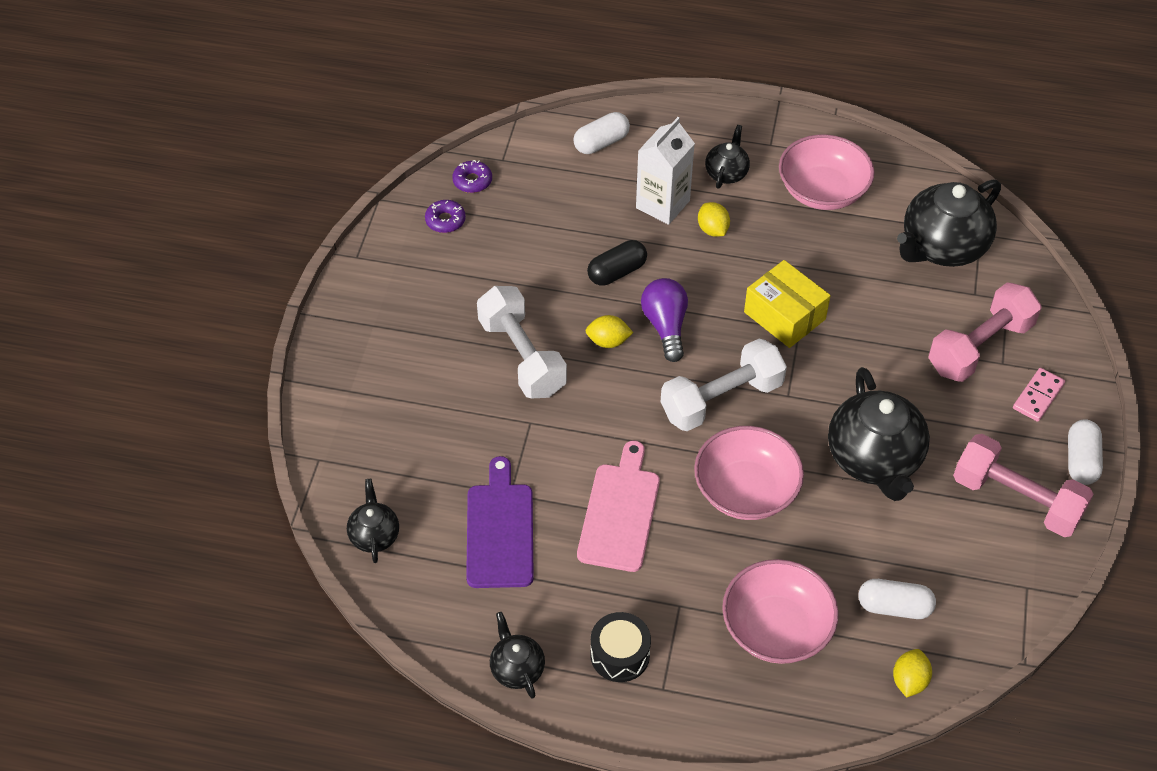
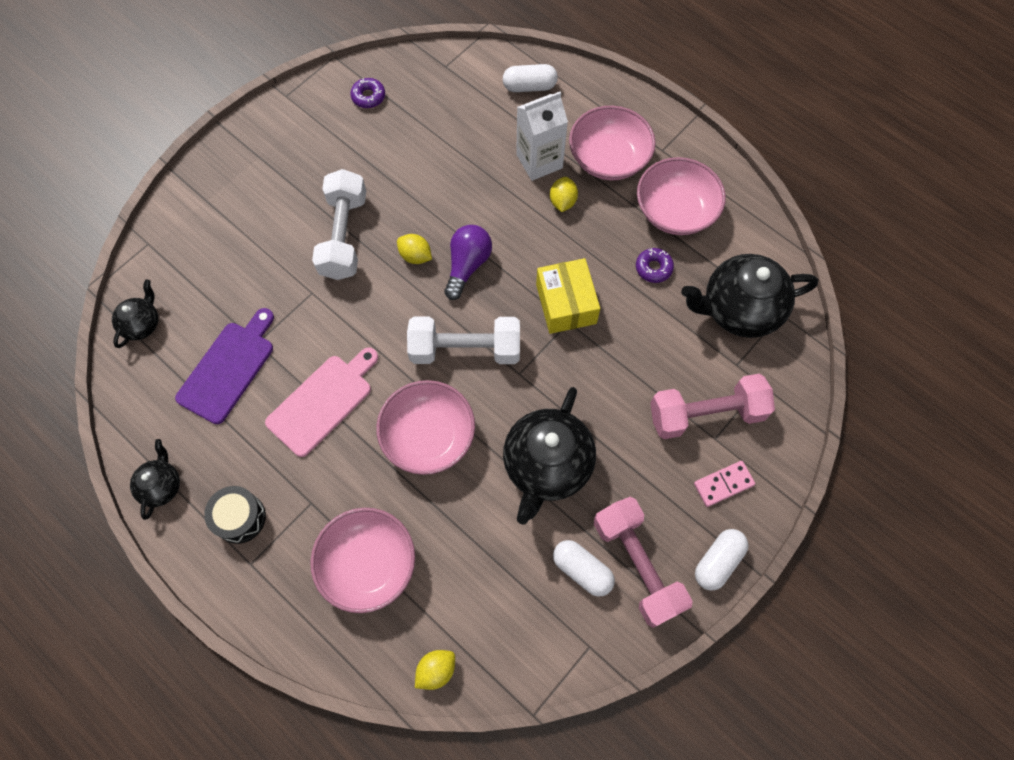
camera: 30 degrees right, 15 degrees up
(472, 181) = (411, 73): purple donut -> purple donut (653, 268)
(617, 272) = (463, 201): black capsule -> none
(726, 173) = (609, 158): black teapot -> pink bowl
(894, 607) = (470, 600): white capsule -> white capsule (582, 570)

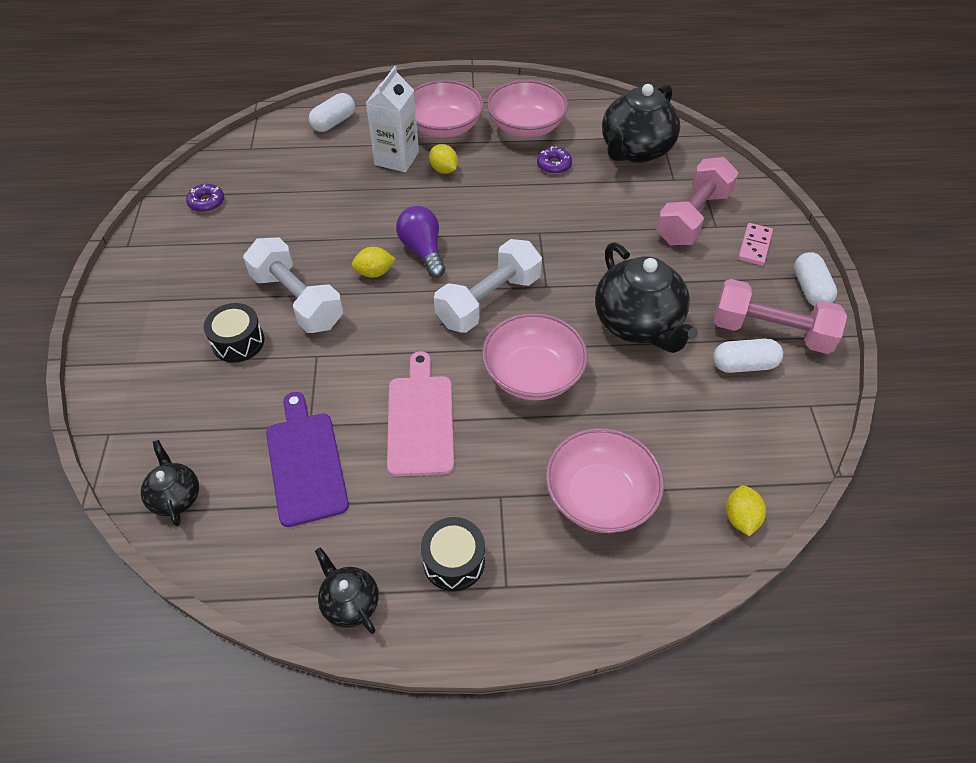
camera: 45 degrees left, 15 degrees down
(277, 238) = (238, 342): none -> black drum
(566, 304) = (523, 223): yellow box -> none

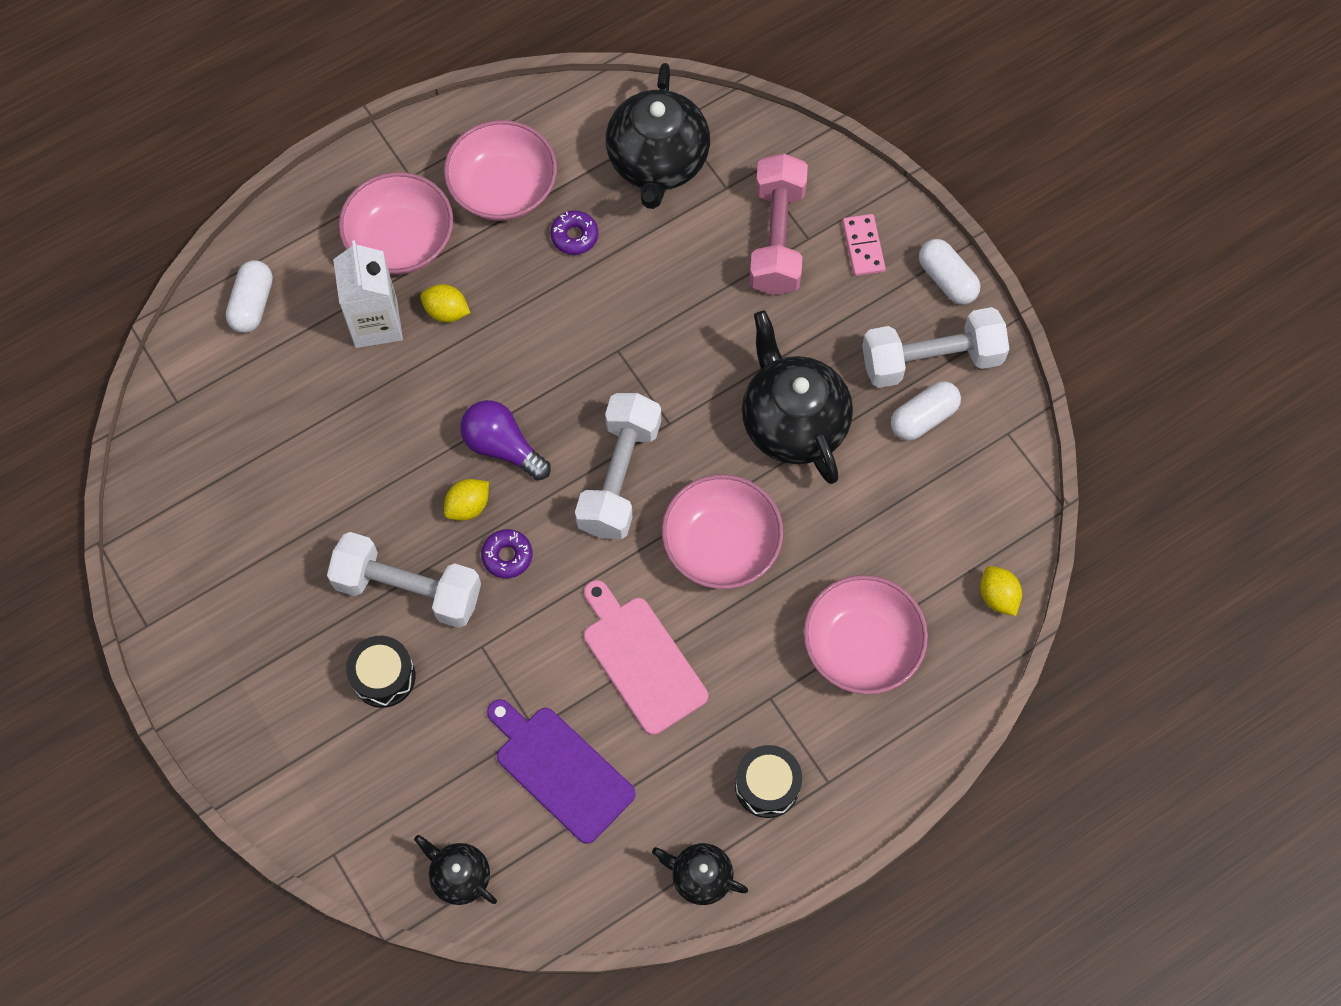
camera: 30 degrees left, 15 degrees up
(207, 202) = (191, 513): purple donut -> purple donut (507, 556)
(638, 324) = (793, 422): black teapot -> black teapot turned 150 degrees counterclockwise
(770, 331) = (931, 359): pink dumbbell -> white dumbbell

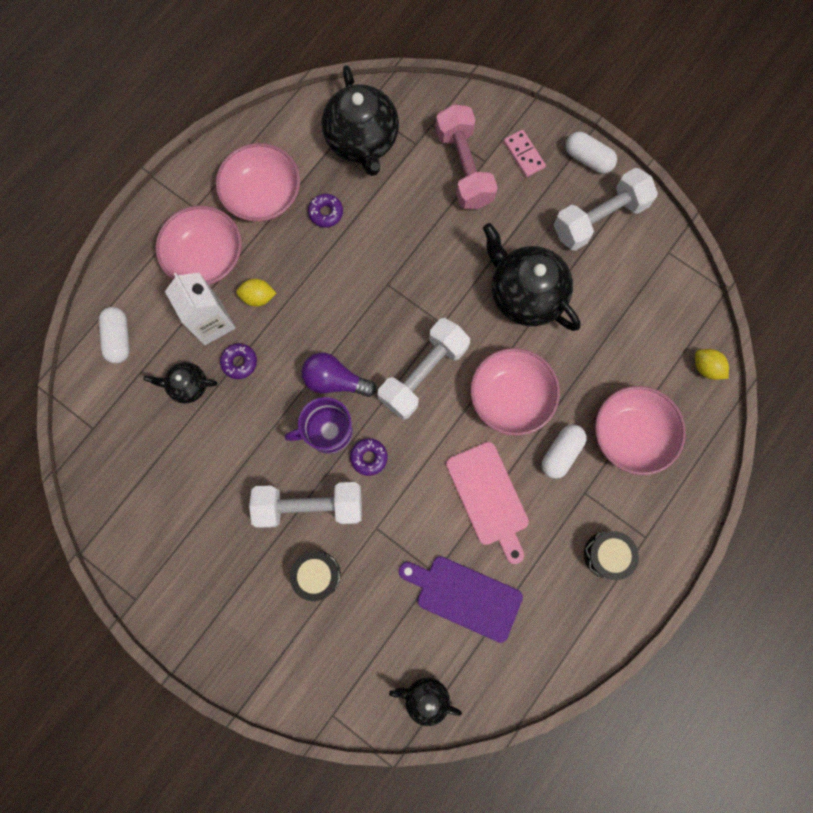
camera: 20 degrees left, 10 degrees up
(390, 383) = (239, 362): none -> purple donut
(468, 506) = (328, 431): yellow lemon -> purple mug
(619, 476) = (423, 373): white dumbbell -> white dumbbell turned 45 degrees clockwise
(641, 660) = (488, 498): pink cutting board -> pink cutting board turned 150 degrees counterclockwise
(700, 877) = (587, 635): black teapot -> black teapot (188, 386)
(923, 418) = (610, 260): white capsule -> white capsule (561, 453)

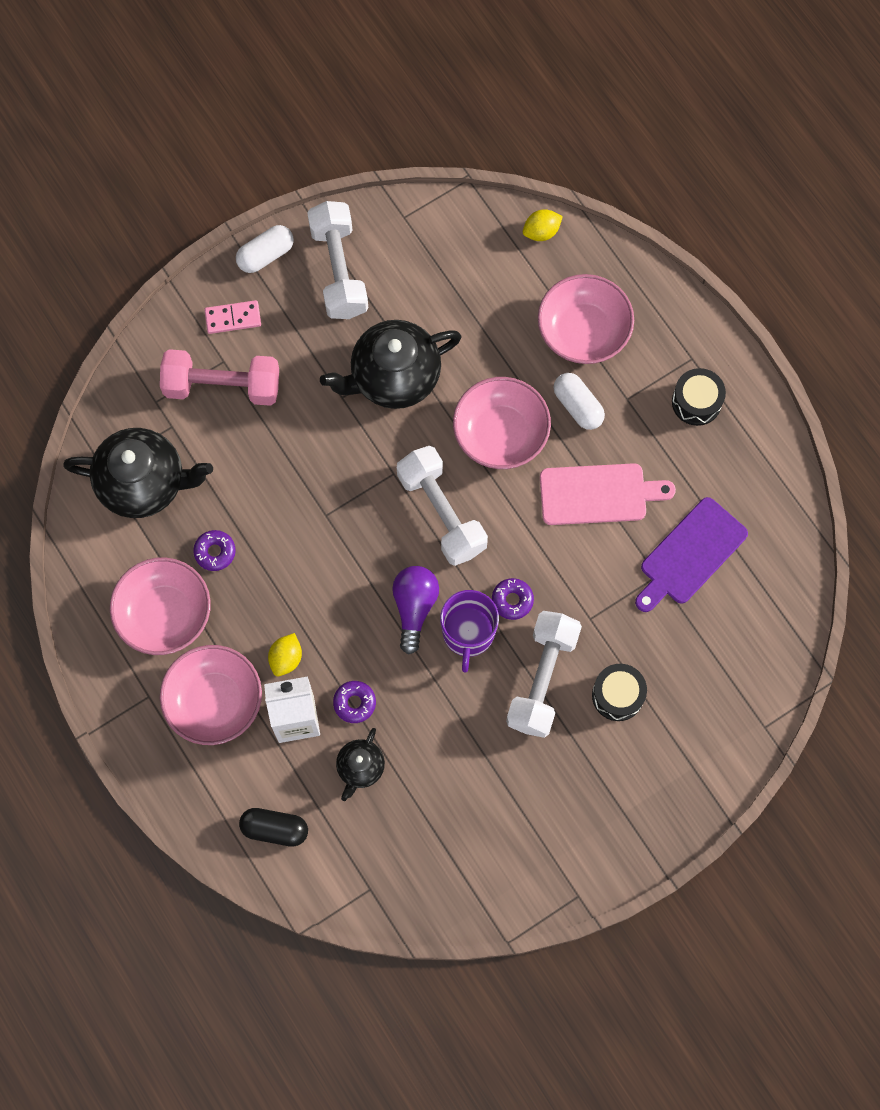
camera: 70 degrees left, 5 degrees down
(119, 338) = (275, 829): white capsule -> black capsule
(335, 380) = (414, 607): purple light bulb -> purple light bulb turned 150 degrees clockwise
(425, 697) = (777, 628): black teapot -> none

